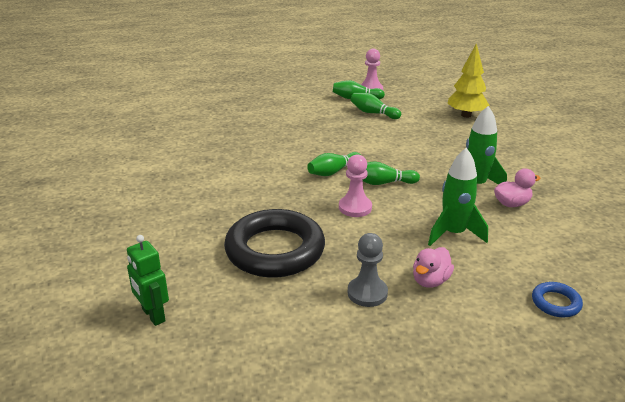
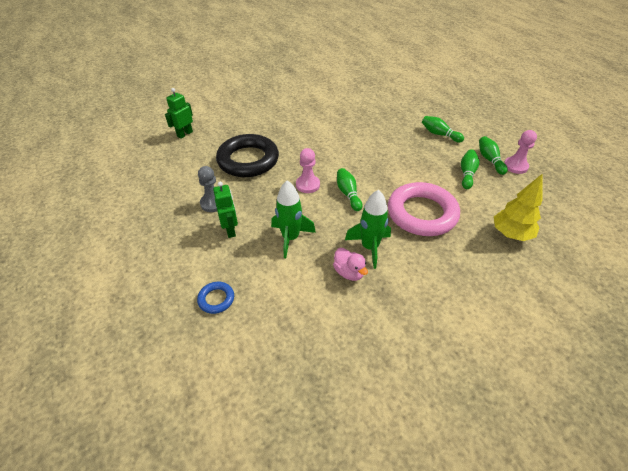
camera: 75 degrees right, 15 degrees up
(333, 172) = (352, 167): green bowling pin -> green bowling pin (439, 134)
(428, 148) = (422, 213): none -> pink ring
(430, 281) = (230, 230): pink duck -> green robot

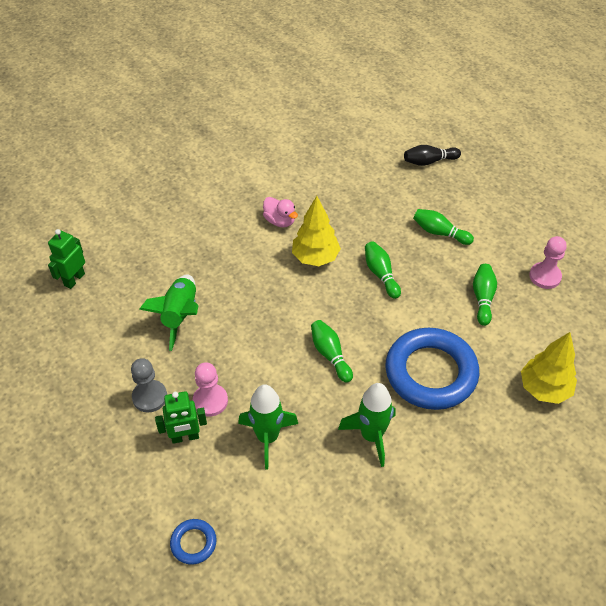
camera: 10 degrees left, 5 degrees up
(230, 230) = (185, 437): green robot -> green robot turned 105 degrees clockwise
(248, 160) = (180, 315): black ring -> green rocket
(308, 185) = (273, 347): pink pawn -> pink pawn (210, 401)
(349, 139) = (315, 258): none -> yellow tree
(349, 272) = (351, 477): pink duck -> pink duck (280, 221)
(422, 213) = (430, 373): pink ring -> blue ring
(437, 97) = (429, 161): none -> black bowling pin
(489, 160) = (510, 270): green bowling pin -> green bowling pin (381, 274)

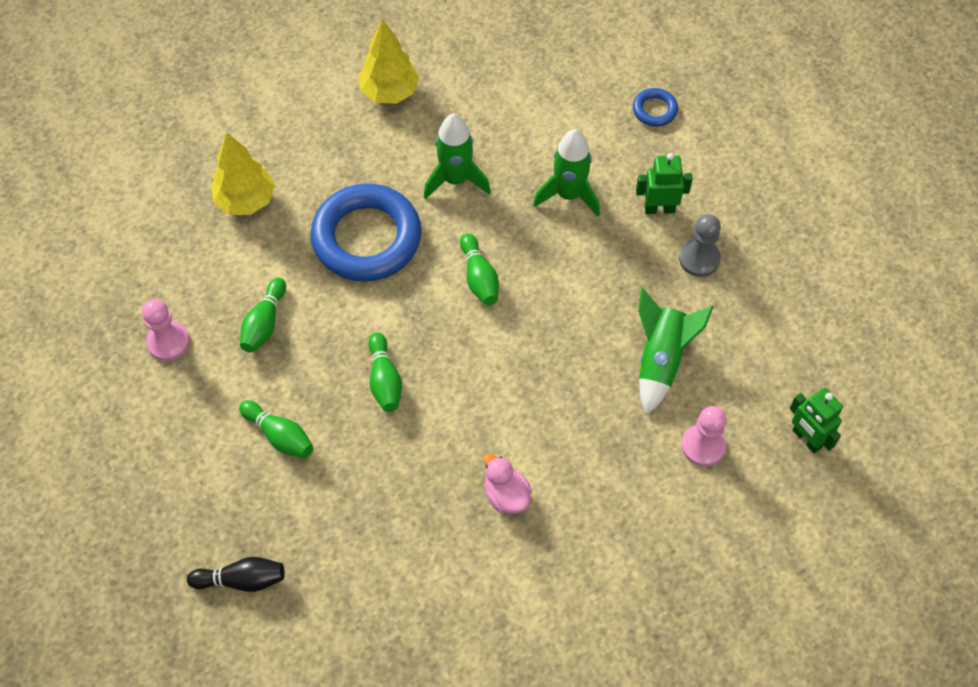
camera: 170 degrees left, 10 degrees up
(74, 279) = (806, 439): green robot -> green robot turned 105 degrees clockwise
(210, 401) = (629, 244): pink pawn -> pink pawn (703, 446)
(315, 258) = (467, 421): yellow tree -> yellow tree (389, 92)

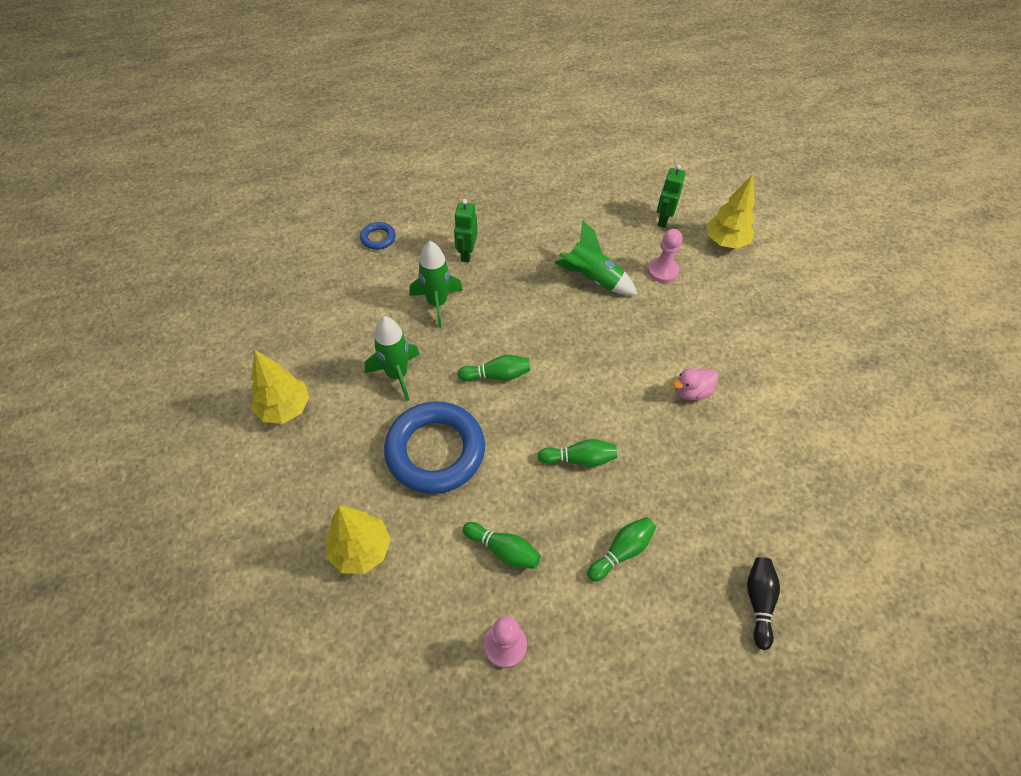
camera: 80 degrees left, 5 degrees down
(699, 259) = (515, 241): grey pawn -> none
(789, 528) = (725, 242): none -> yellow tree
(806, 439) = (663, 219): green robot -> green robot turned 135 degrees clockwise

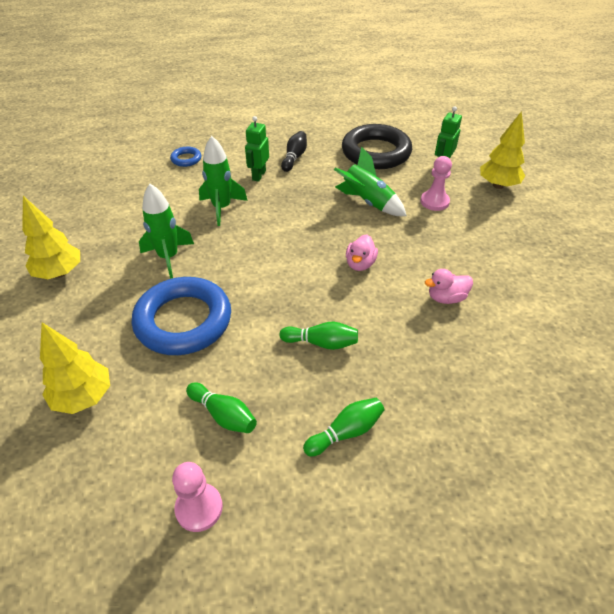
camera: 10 degrees right, 10 degrees down
(497, 375) = (260, 266): green bowling pin -> none
(589, 208) = (376, 152): none -> black ring
(599, 360) = (360, 264): none -> pink duck
(758, 602) = (490, 503): black bowling pin -> black bowling pin (294, 157)

